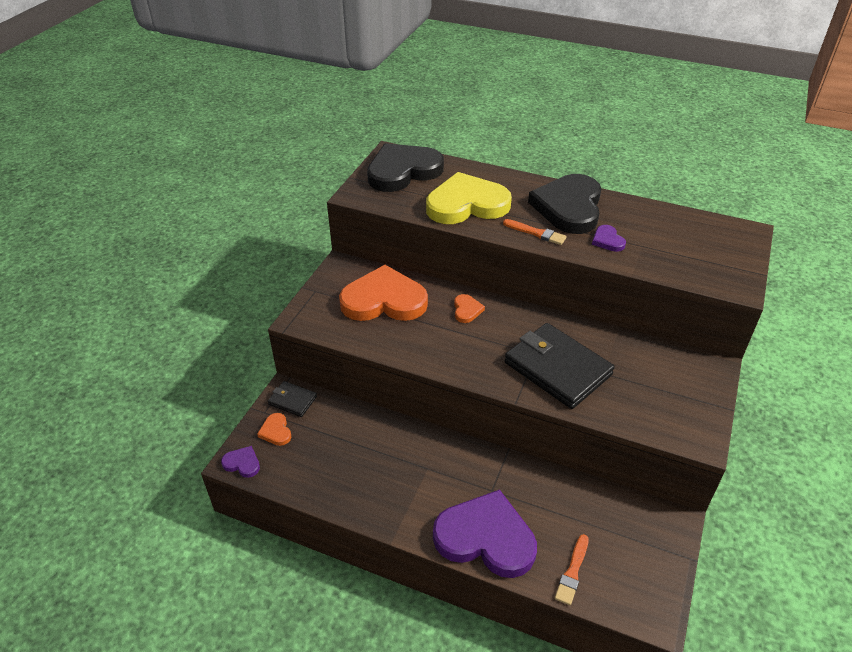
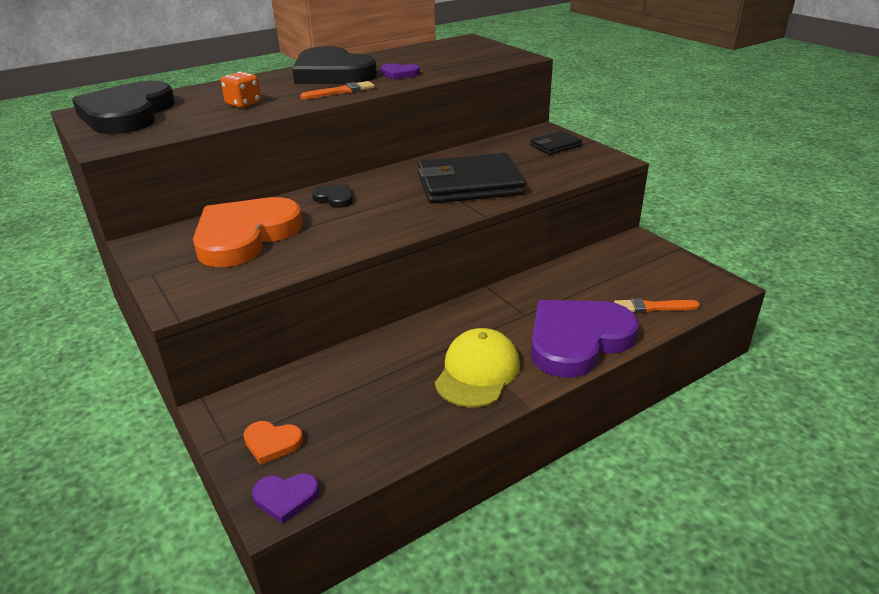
camera: 55 degrees left, 10 degrees down
(242, 463) = (286, 497): purple heart -> purple heart turned 150 degrees counterclockwise
(292, 400) = (242, 409): black wallet -> black wallet (555, 145)
(404, 495) = (477, 372): none -> yellow cap
(466, 204) = (243, 104): yellow heart -> orange dice
(466, 310) = (334, 198): orange heart -> black heart
(572, 572) = (652, 307): orange brush -> orange brush turned 120 degrees clockwise

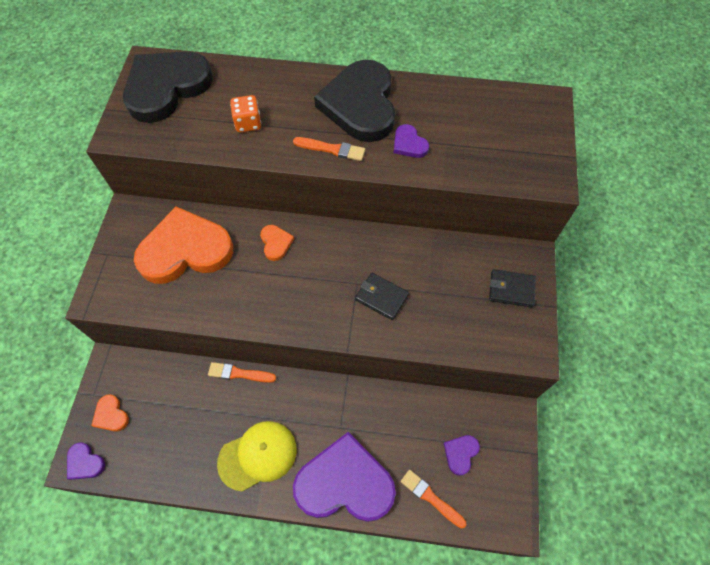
camera: 40 degrees right, 30 degrees up
(334, 198) = (276, 243): black heart -> orange heart
(383, 337) = (239, 373): none -> orange brush
(469, 184) = (381, 297): black wallet -> black wallet, size x0.49
(635, 275) = (460, 453): none -> purple heart

